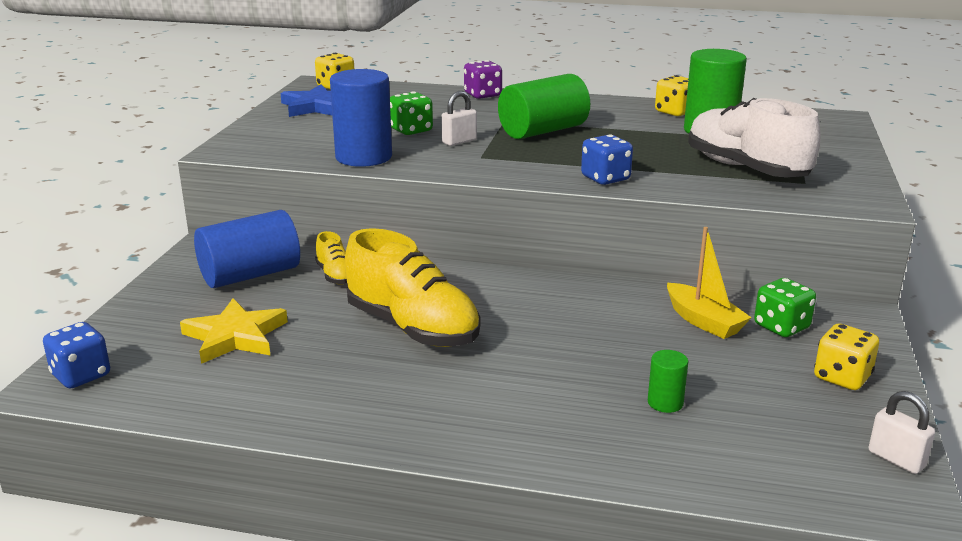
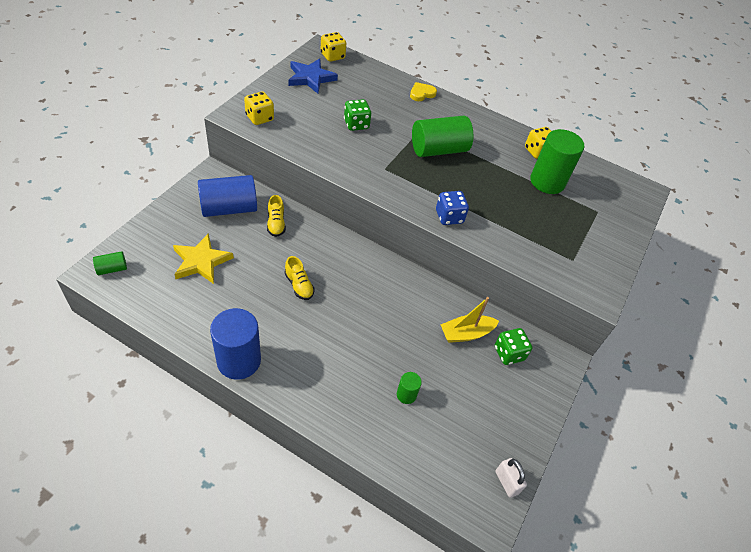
camera: 10 degrees right, 25 degrees up
(81, 375) = (112, 269): blue dice -> green cylinder
(363, 157) = (313, 147): blue cylinder -> blue cylinder (239, 361)
(413, 328) = (299, 285): yellow shoe -> yellow shoe, size x0.47
(459, 141) = (380, 146): white padlock -> none
(483, 95) = (421, 93): purple dice -> yellow heart
(703, 321) = (466, 333): yellow boat -> yellow boat turned 90 degrees clockwise
(745, 169) = (544, 233): white shoe -> none
(842, 377) = (517, 408): yellow dice -> yellow dice (259, 118)

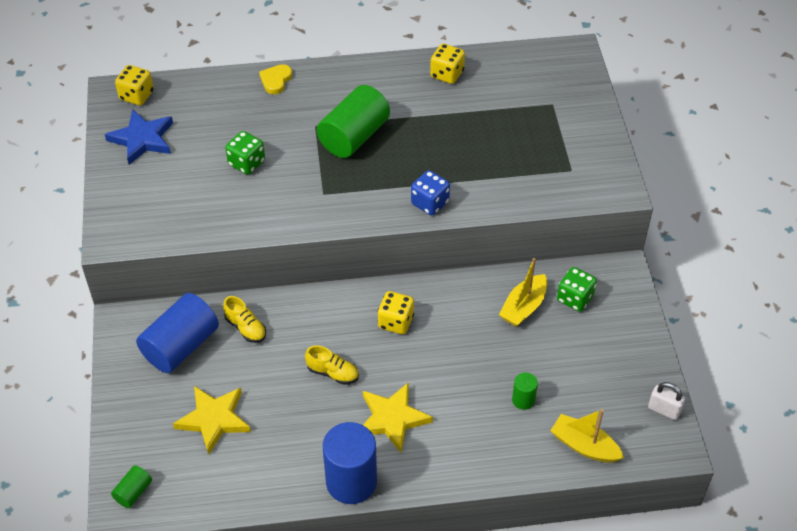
camera: 30 degrees left, 0 degrees up
(259, 118) = (140, 224): yellow dice -> yellow dice (395, 322)
(306, 340) = (392, 418): none -> yellow star
(420, 461) = (584, 446): none -> yellow boat
(547, 182) = (483, 102): green cylinder -> none

